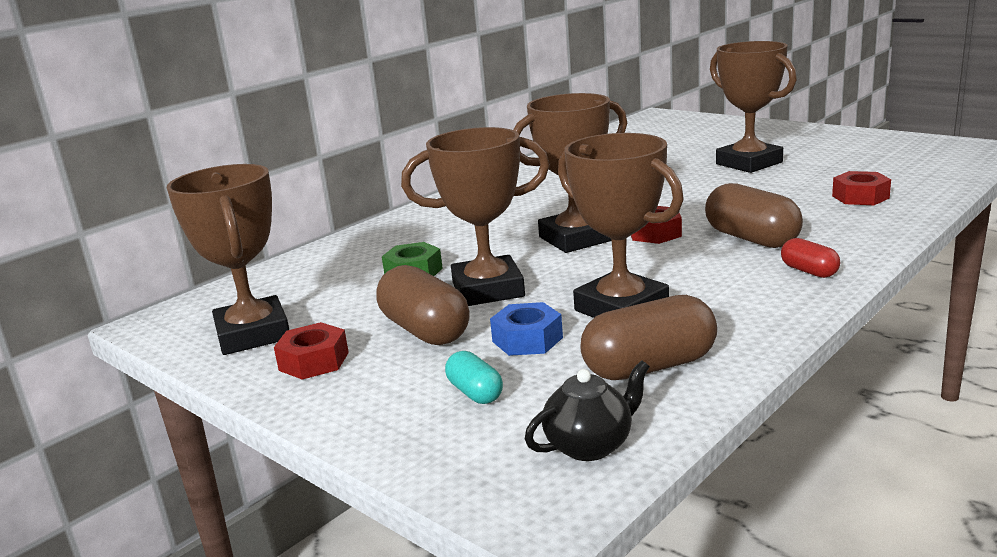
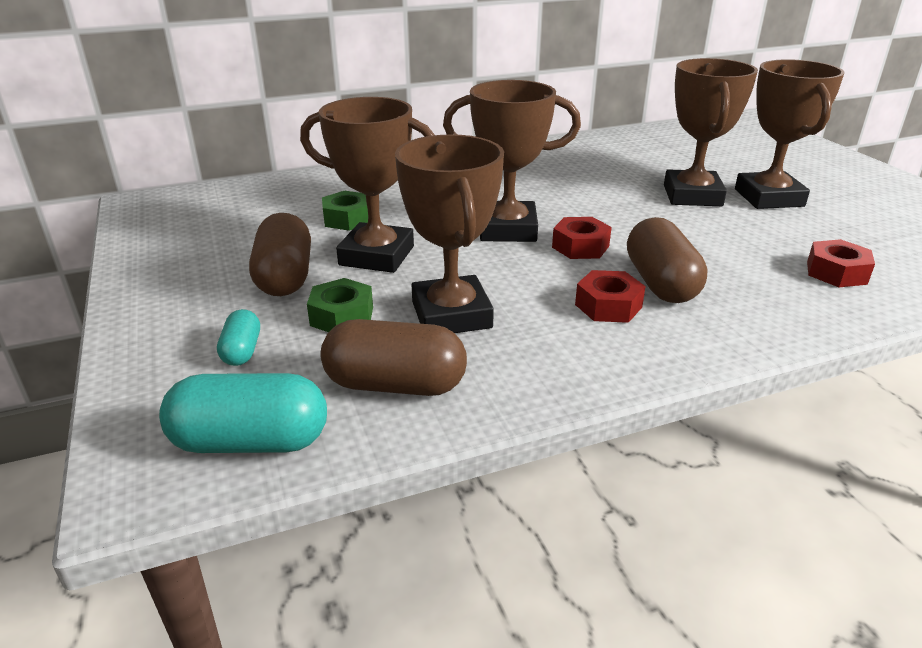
camera: 25 degrees right, 10 degrees up
(253, 334) = (180, 235): brown trophy -> brown trophy (692, 196)
(314, 361) = (183, 275): red nut -> red nut (608, 306)
(527, 339) = (342, 316): blue nut -> green nut
(590, 445) = (251, 442): black teapot -> turquoise capsule
(809, 271) = (668, 340): red capsule -> none

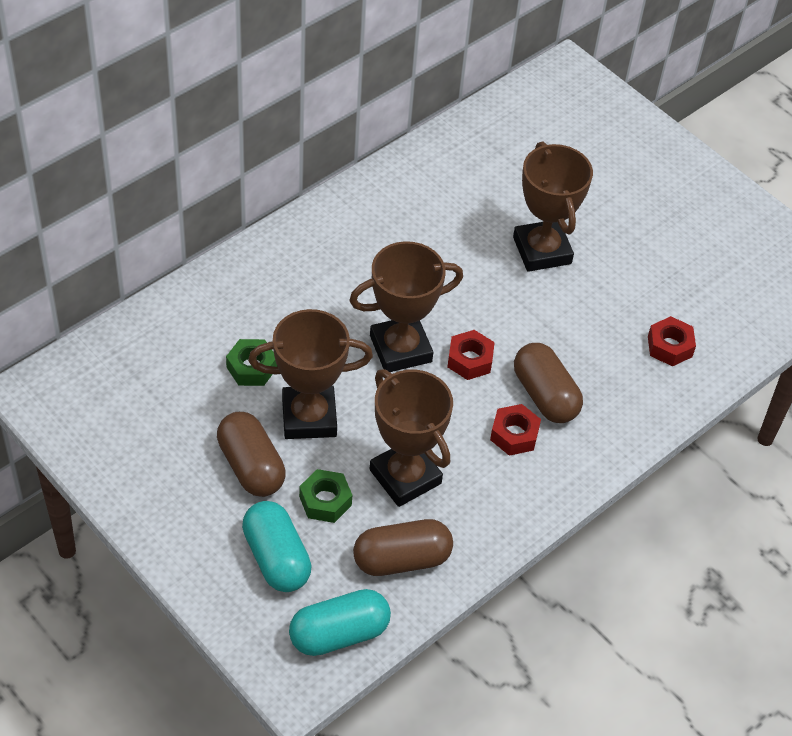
camera: 25 degrees left, 20 degrees up
(242, 351) = (276, 558): turquoise capsule -> turquoise capsule, size x1.85
(769, 198) = (607, 238): brown trophy -> none

